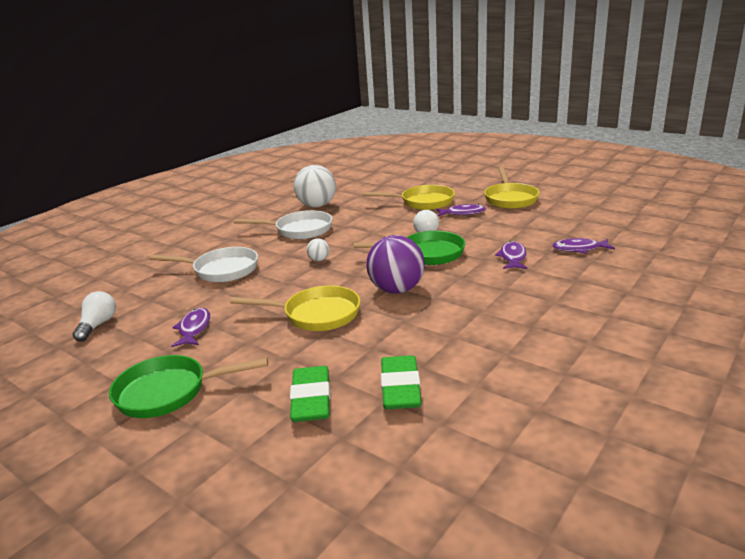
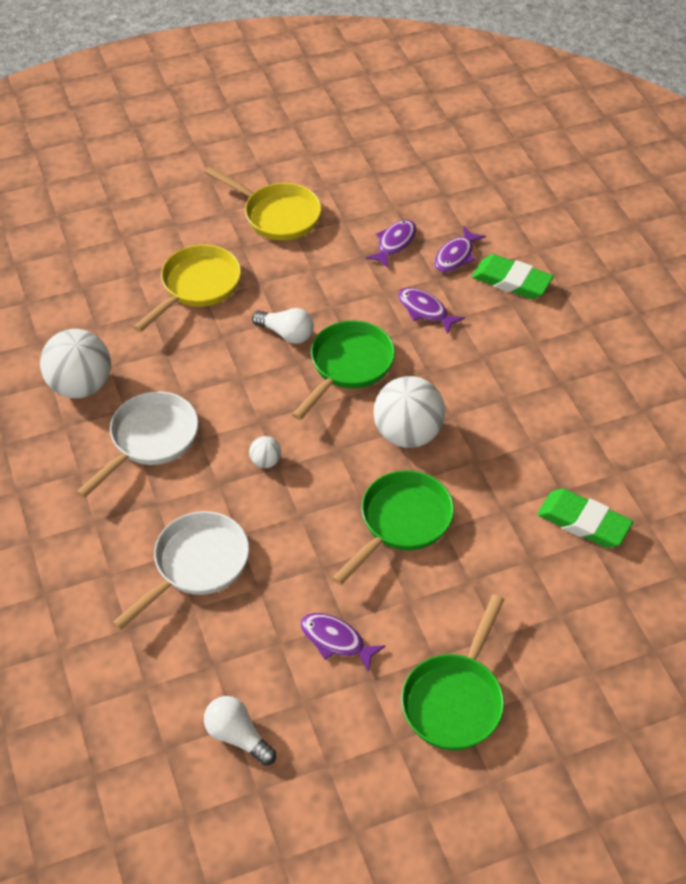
camera: 60 degrees left, 25 degrees up
(311, 399) = (553, 591): green eraser -> green eraser (511, 281)
(316, 314) = (401, 522): yellow pan -> green pan
(396, 290) = (407, 434): purple ball -> white ball
(463, 213) = (272, 276): purple fish -> purple fish (394, 243)

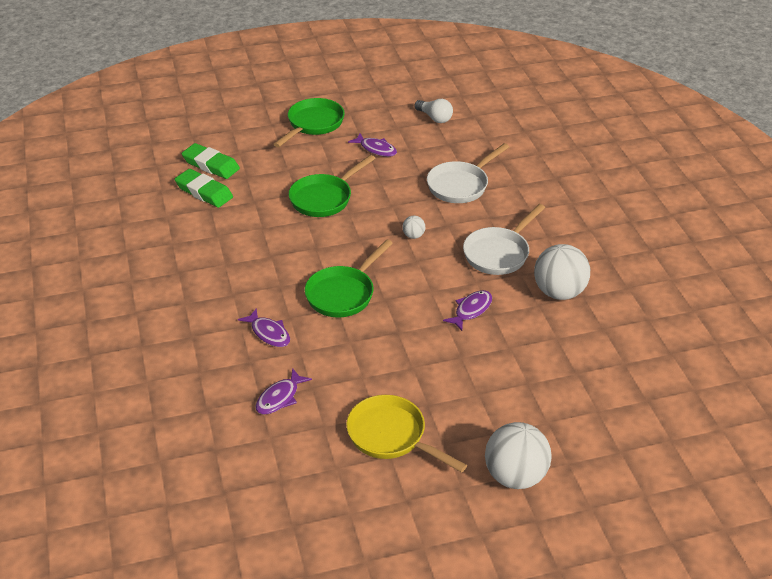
camera: 175 degrees left, 10 degrees down
(197, 287) = (470, 367): yellow pan -> none
(286, 334) = (391, 321): white light bulb -> none
(407, 434) = (307, 246): white ball -> white ball (515, 476)
(456, 256) = (225, 381): purple fish -> purple fish (471, 310)
(511, 281) = (183, 354): green eraser -> green eraser (211, 165)

